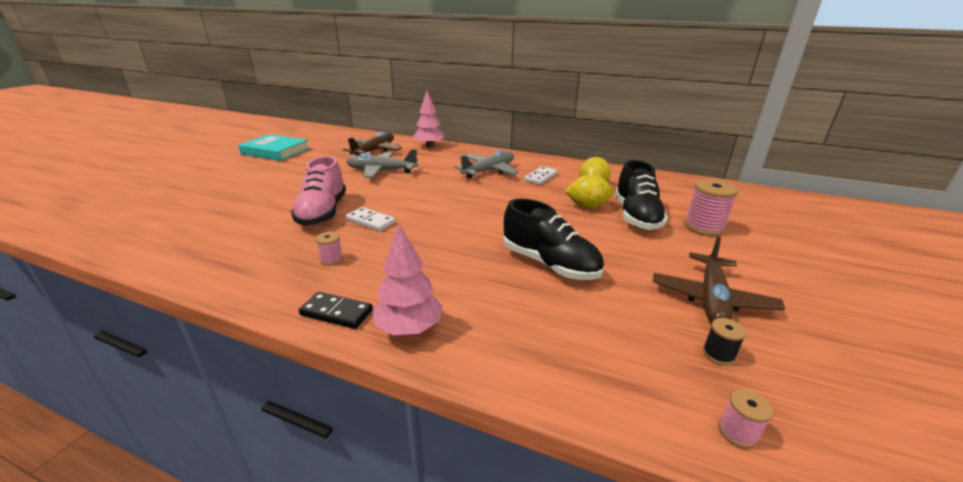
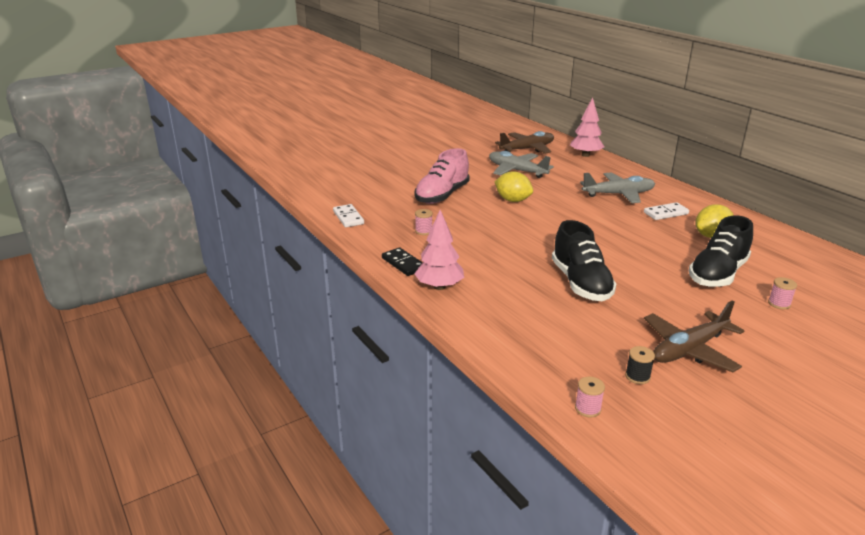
camera: 35 degrees right, 0 degrees up
(275, 151) = (443, 132): turquoise book -> none
(370, 221) = (472, 212): white domino -> white domino (348, 217)
(587, 206) = (678, 252): yellow lemon -> yellow lemon (512, 200)
(704, 227) = (779, 303): pink spool -> pink spool, size x0.51

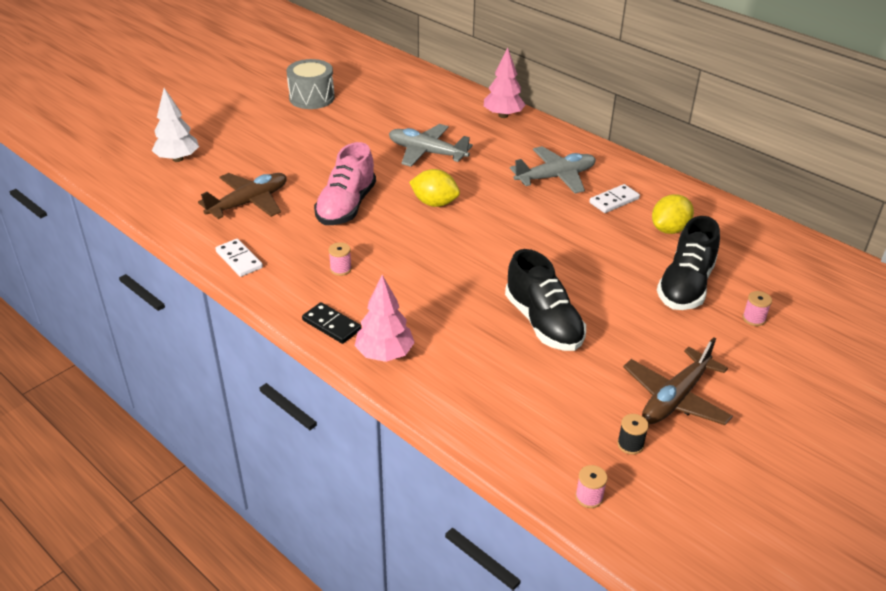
camera: 15 degrees left, 10 degrees up
(328, 158) = (178, 159): none -> white tree
(439, 134) = (312, 98): none -> grey drum
(527, 149) = (430, 113): brown plane -> brown plane (249, 203)

